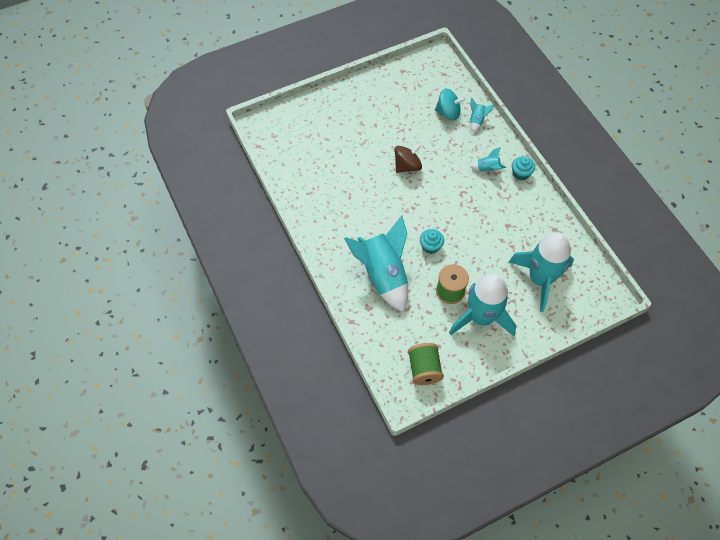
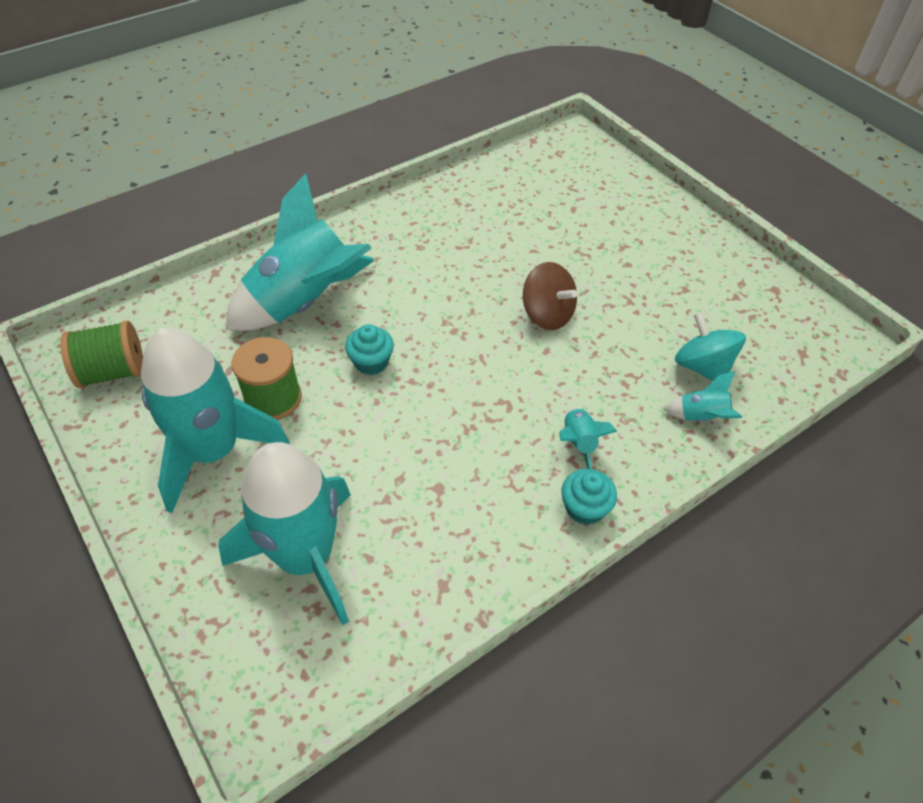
camera: 80 degrees right, 10 degrees down
(448, 112) = (702, 367): turquoise spinning top -> turquoise spinning top turned 150 degrees clockwise

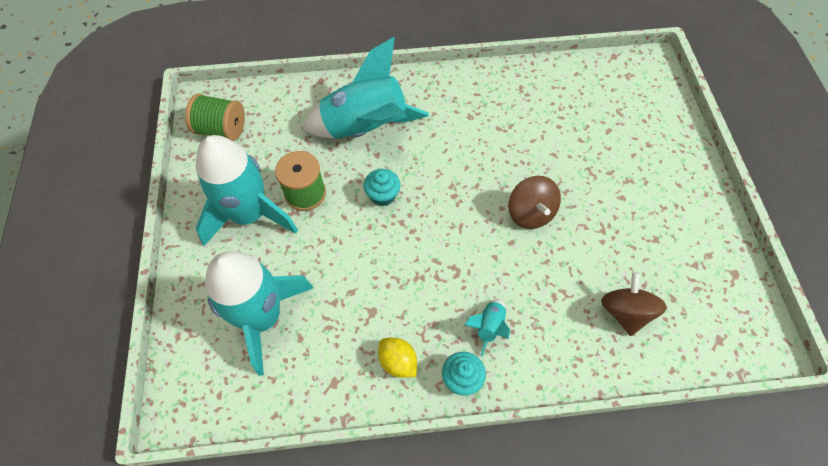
camera: 30 degrees right, 10 degrees up
(503, 526) = (398, 362): none -> yellow lemon
(701, 417) = (596, 353): turquoise rocket -> none
(702, 367) = (625, 312): turquoise spinning top -> brown spinning top

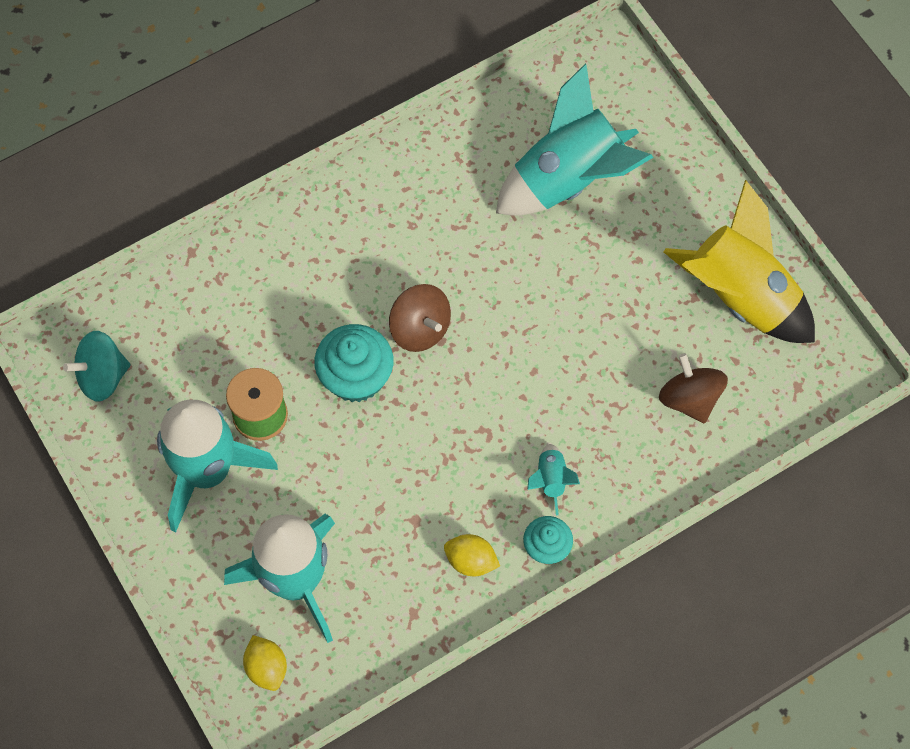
camera: 25 degrees left, 5 degrees up
(204, 373) = (266, 668): none -> yellow lemon
(222, 129) = (102, 376): green spool -> turquoise spinning top
(366, 128) = (288, 297): turquoise rocket -> turquoise rocket (569, 179)
(383, 195) = (356, 377): turquoise cupcake -> turquoise cupcake, size x1.64
(530, 213) = (540, 325): brown spinning top -> brown spinning top (420, 329)
(693, 252) = (740, 296): none -> yellow rocket

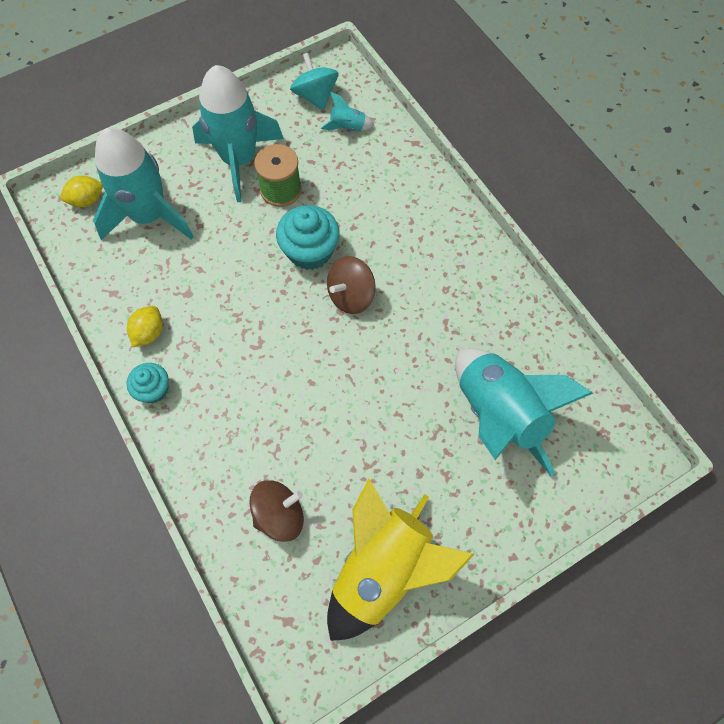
camera: 90 degrees right, 0 degrees up
(551, 480) = (211, 394): turquoise rocket -> turquoise rocket (347, 127)

